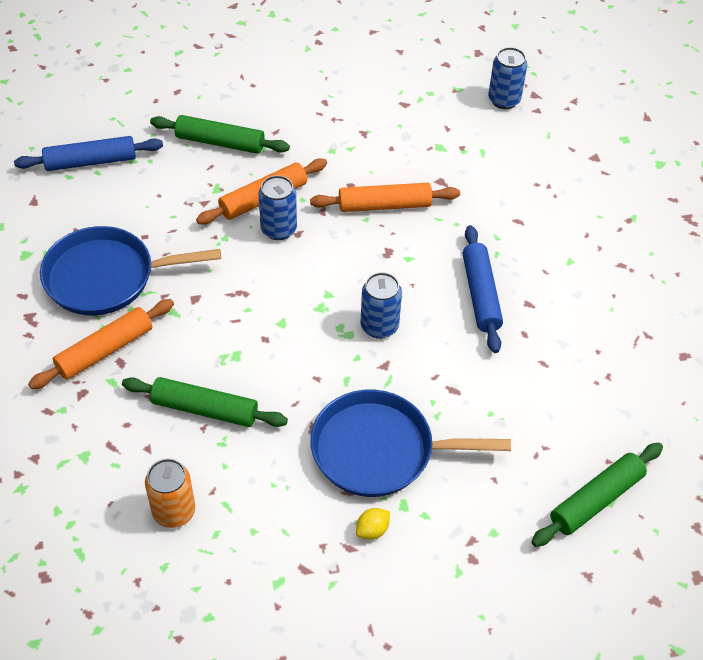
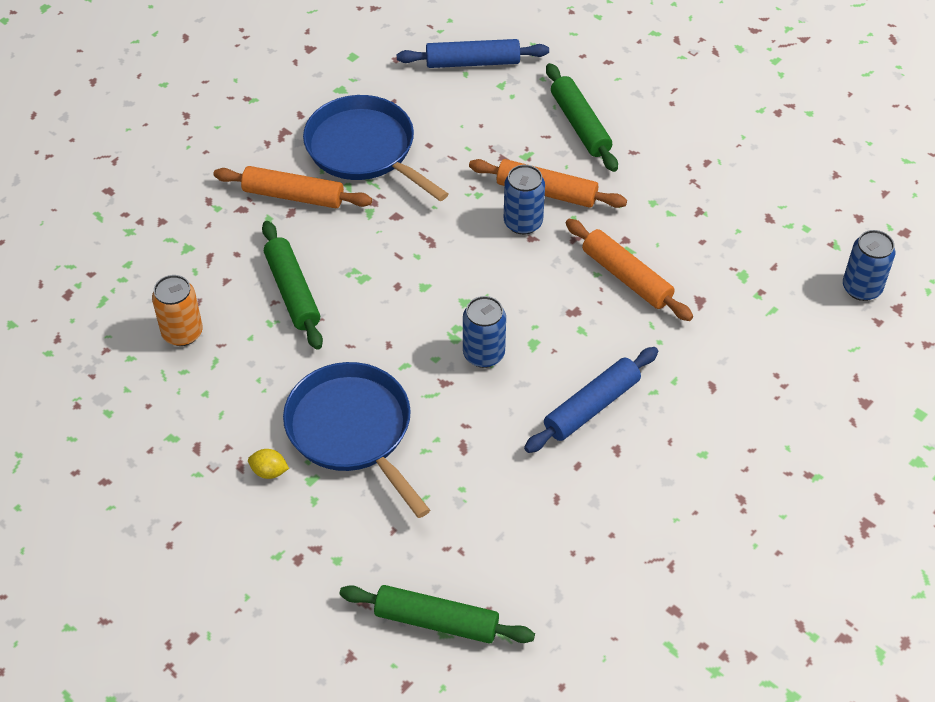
camera: 55 degrees right, 0 degrees up
(91, 161) = (472, 62): blue rolling pin -> blue rolling pin turned 45 degrees counterclockwise

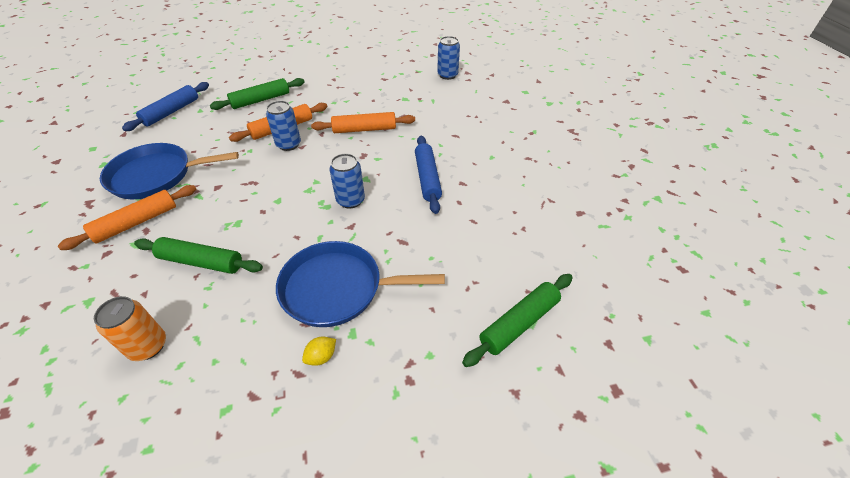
camera: 55 degrees left, 5 degrees down
(580, 125) = (261, 100): green rolling pin -> green rolling pin turned 45 degrees counterclockwise

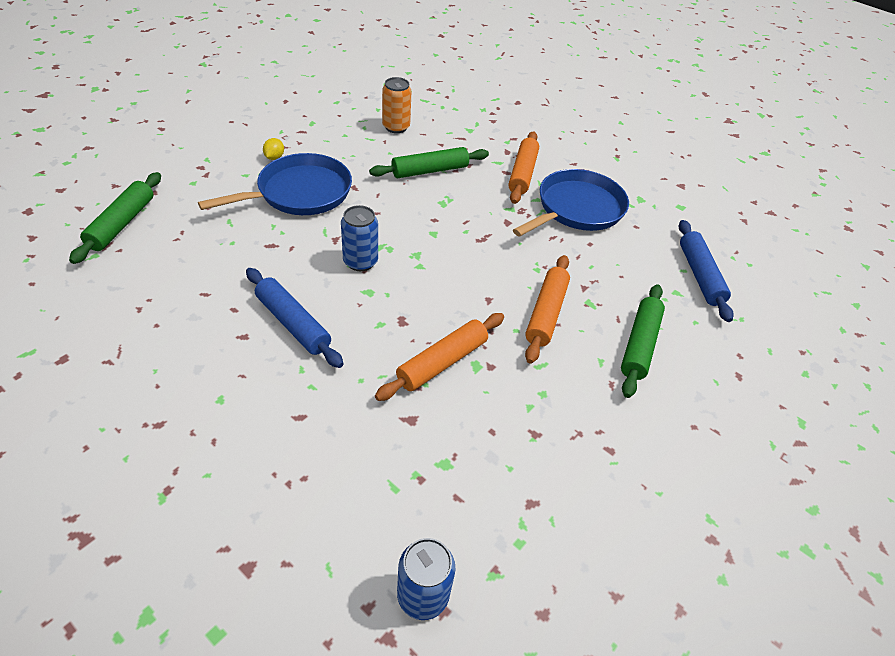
camera: 140 degrees right, 0 degrees up
(288, 144) = (506, 295): blue can -> none

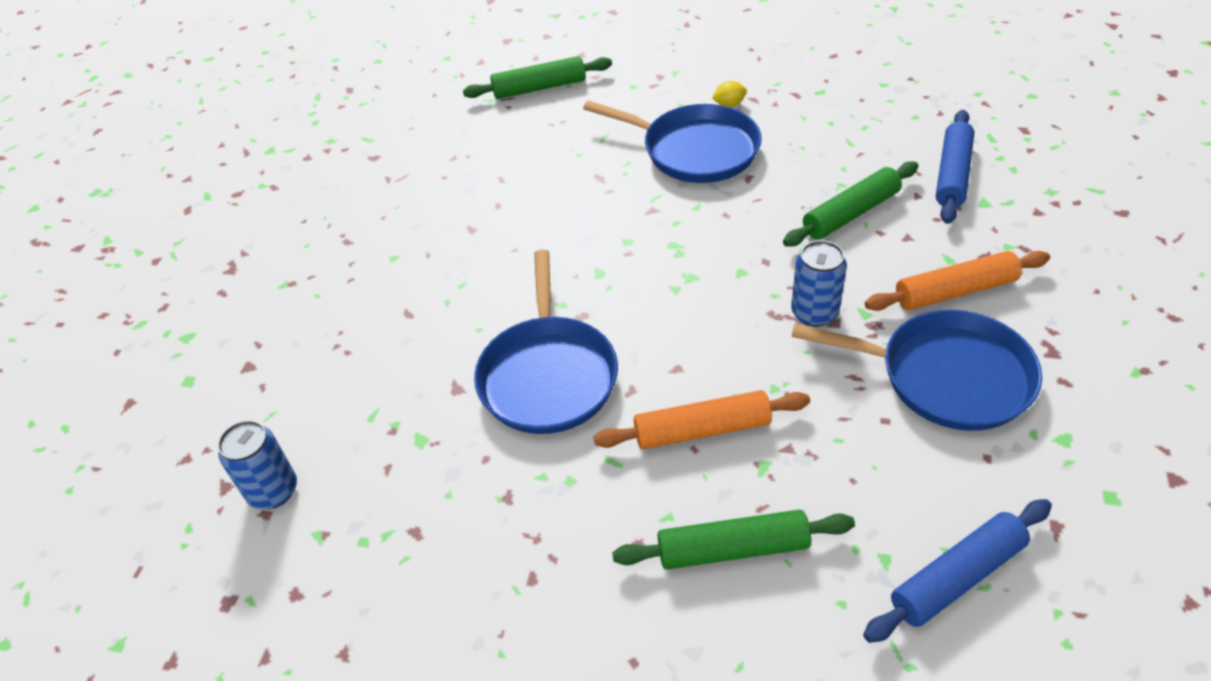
camera: 70 degrees right, 0 degrees up
(293, 323) = (512, 248): blue rolling pin -> blue rolling pin (952, 174)
(360, 262) = (636, 244): blue can -> blue can (814, 313)
(396, 127) = (899, 147): orange can -> none
(430, 171) = (851, 214): green rolling pin -> green rolling pin turned 75 degrees counterclockwise
(442, 362) = (548, 376): orange rolling pin -> blue pan

